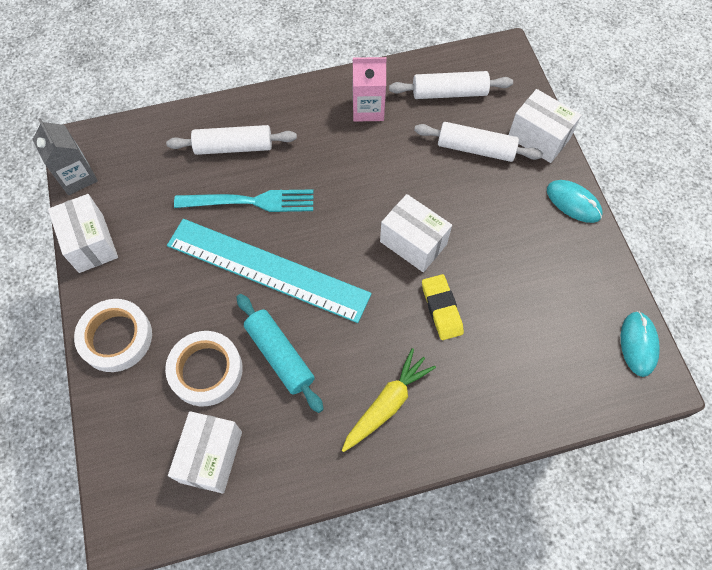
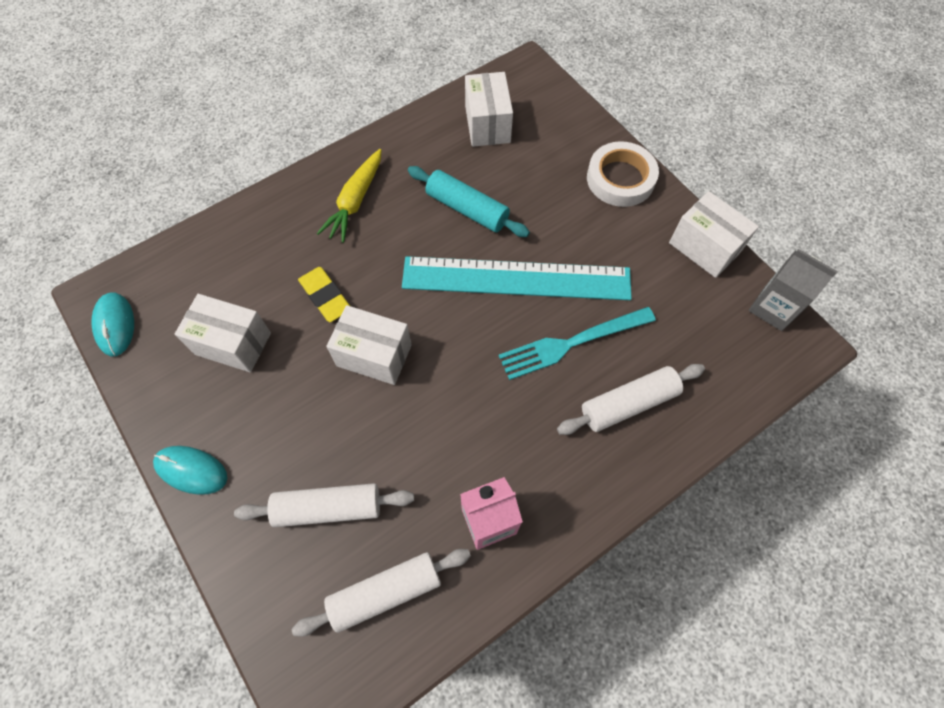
camera: 160 degrees right, 0 degrees up
(206, 370) = (526, 178): white tape -> none
(538, 138) = (245, 556): white box -> white box (233, 343)

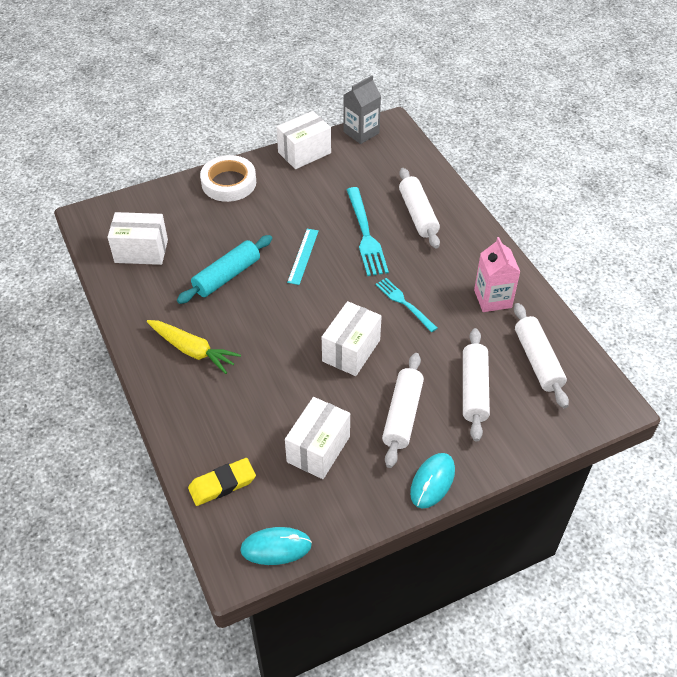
camera: 80 degrees left, 15 degrees down
(283, 425) = (402, 415): none -> white rolling pin
(325, 296) = (287, 379): yellow eraser -> yellow eraser (222, 484)
(460, 406) = (404, 303): none -> turquoise fork
(516, 279) = (303, 256): turquoise ruler -> turquoise ruler, size x0.42

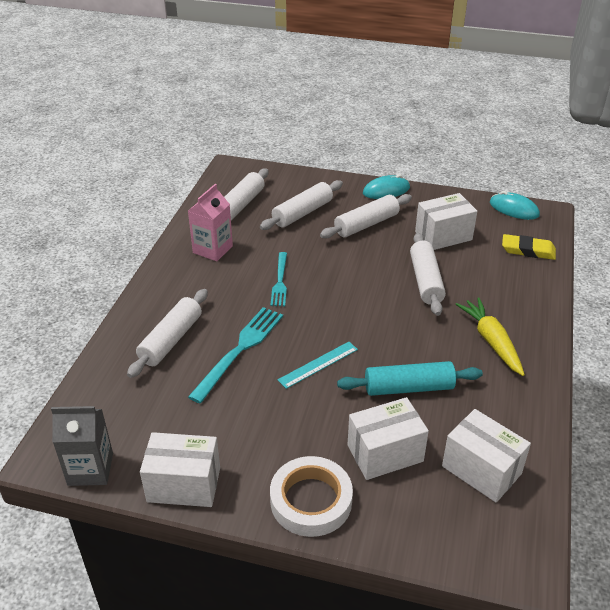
camera: 140 degrees left, 10 degrees down
(290, 379) = (426, 281): none -> white rolling pin
(351, 350) = (359, 274): white box -> white box (385, 453)

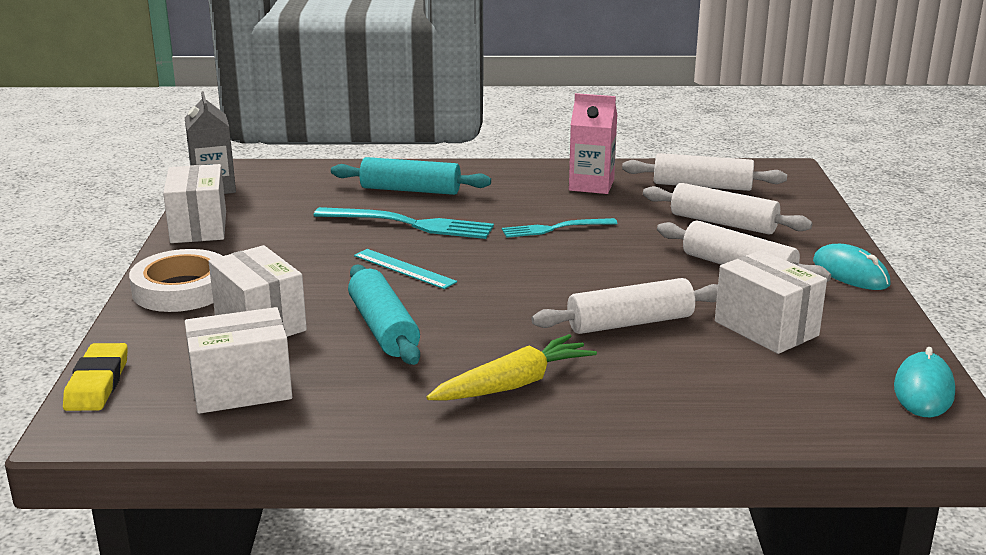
camera: 75 degrees right, 15 degrees down
(171, 340) = (410, 190): white rolling pin -> turquoise rolling pin
(481, 470) = (241, 389): white box -> white box turned 45 degrees clockwise
(528, 250) = (796, 409): yellow eraser -> yellow eraser (97, 383)

